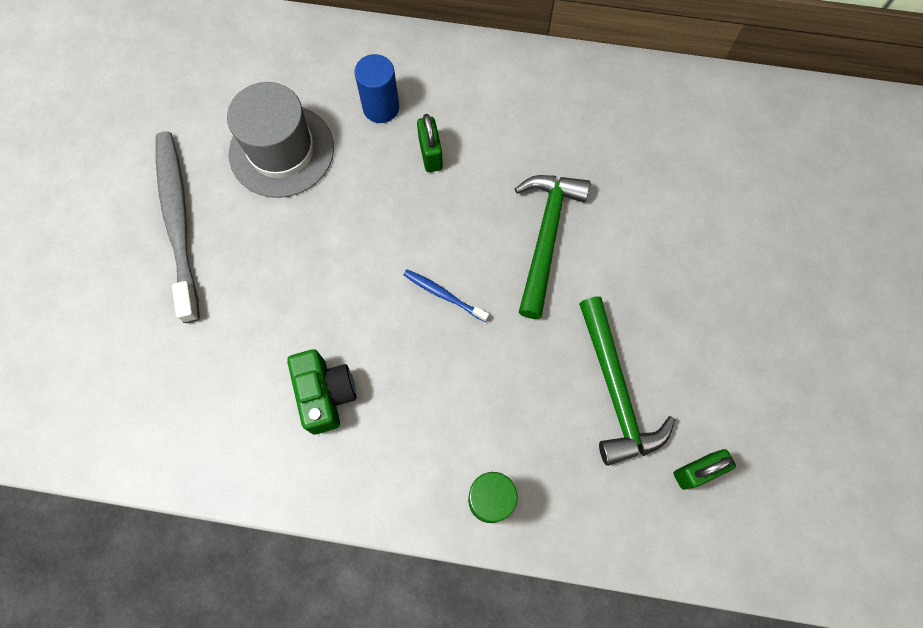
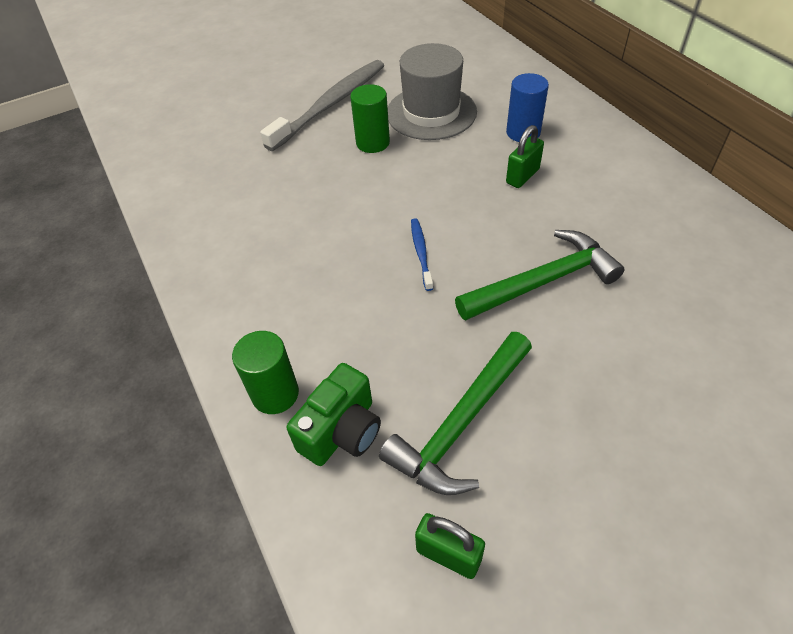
camera: 55 degrees right, 20 degrees down
(274, 228) = (373, 143): none -> green cylinder
(325, 394) = (277, 240): green camera -> green camera (342, 431)

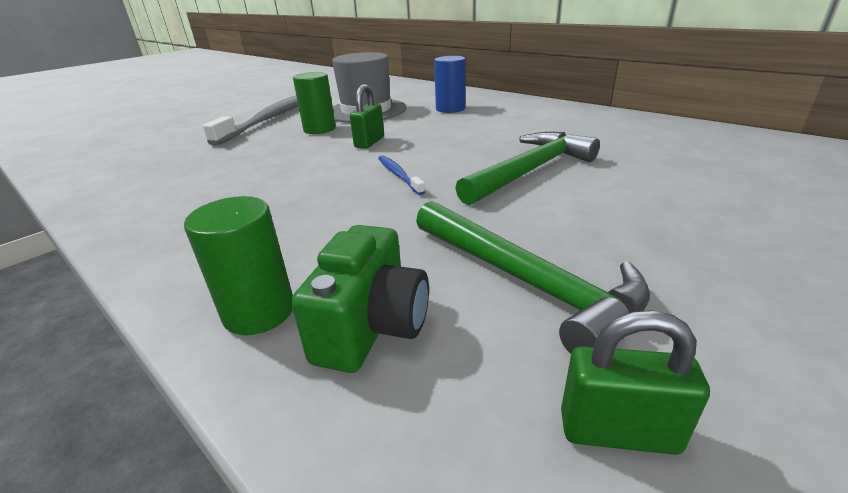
camera: 20 degrees left, 20 degrees down
(461, 423) = (526, 281): green hammer -> green hammer turned 60 degrees counterclockwise
(522, 176) = (466, 126): green padlock -> green padlock (369, 142)

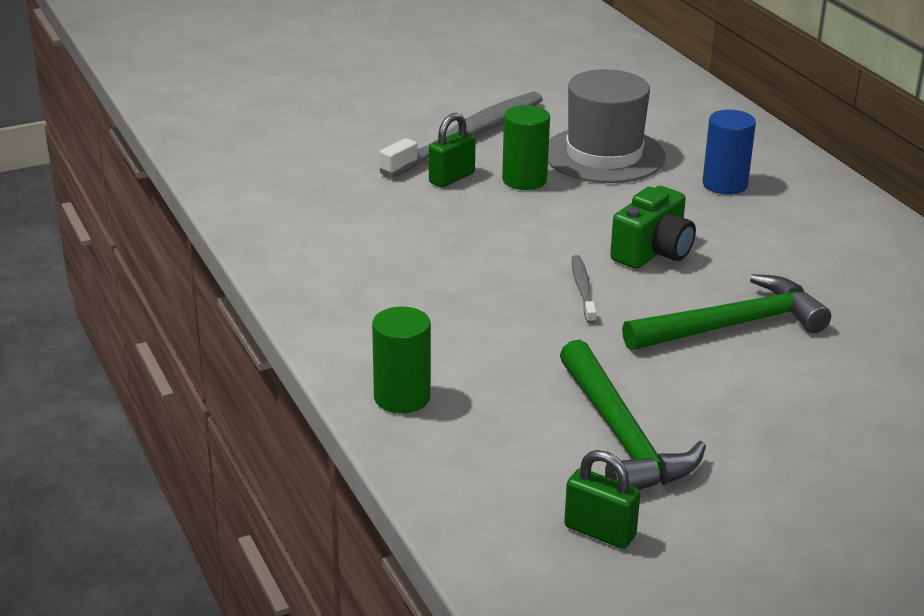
camera: 20 degrees right, 0 degrees up
(369, 142) = (577, 225): green padlock -> green padlock (452, 178)
(372, 326) = (481, 432): green camera -> green camera (653, 252)
(398, 175) = (582, 289): blue toothbrush -> grey toothbrush

